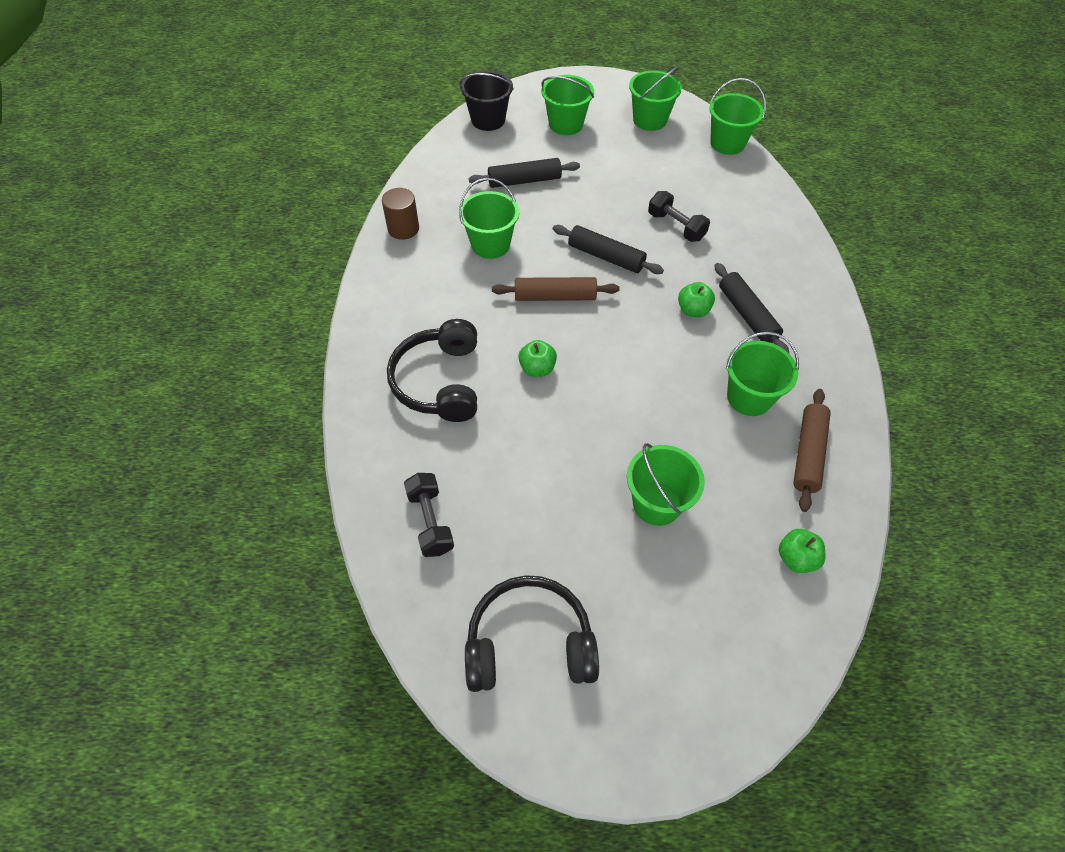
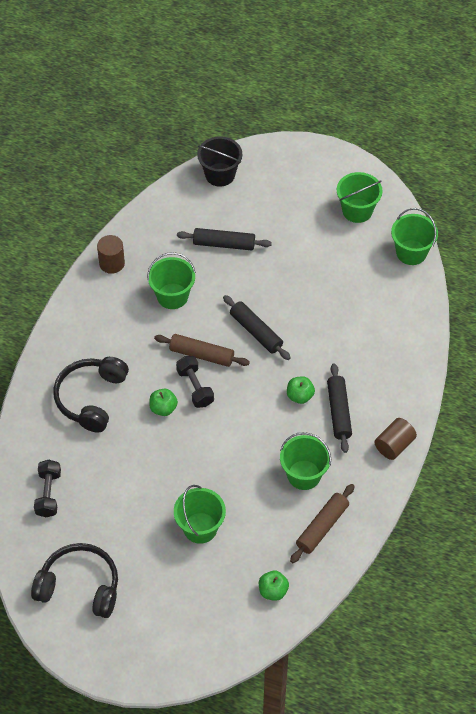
camera: 20 degrees right, 0 degrees up
(566, 124) = (283, 196): green bucket -> none
(676, 226) = (325, 320): black dumbbell -> black dumbbell (195, 387)
(831, 333) = (394, 445): none -> brown cylinder

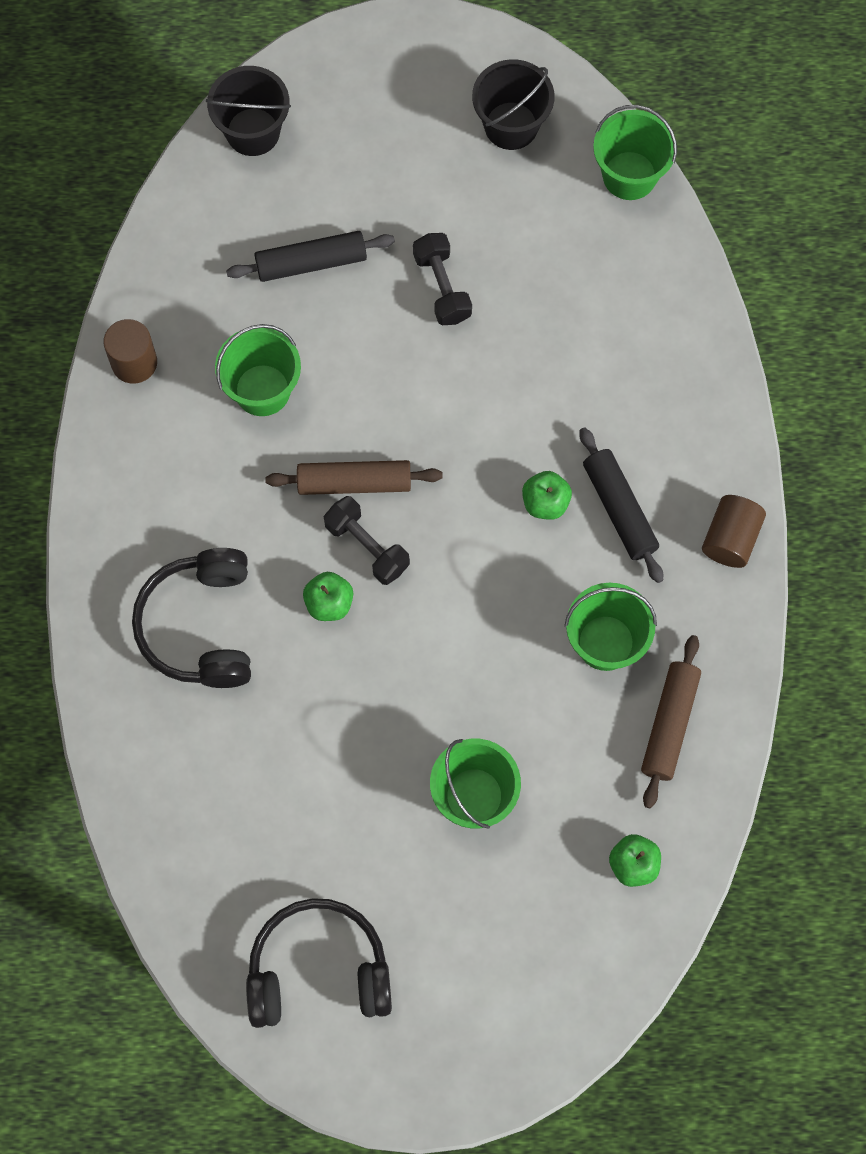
camera: 20 degrees left, 15 degrees up
(48, 494) = (199, 825): black dumbbell -> black dumbbell (442, 287)
(256, 332) = (428, 409): black rolling pin -> none
(357, 210) = (511, 126): green bucket -> black bucket

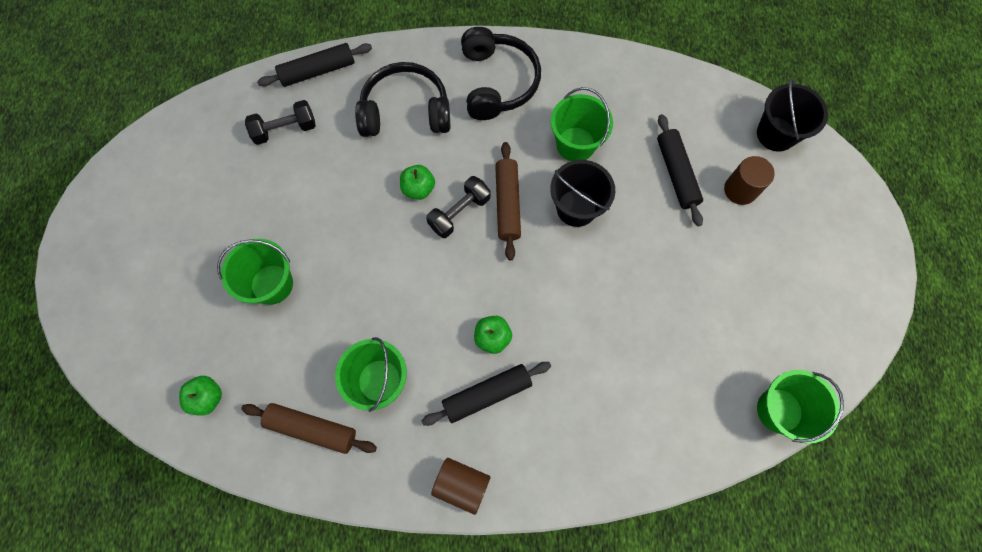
camera: 90 degrees right, 0 degrees up
(123, 762) = (318, 71): none -> black rolling pin
(134, 363) = (592, 67): brown cylinder -> brown cylinder (740, 190)
(318, 970) = (166, 186): black headphones -> black headphones (497, 82)
(442, 287) = (665, 263): black dumbbell -> black dumbbell (285, 129)
(511, 126) = (810, 315): black bucket -> black bucket (576, 208)

